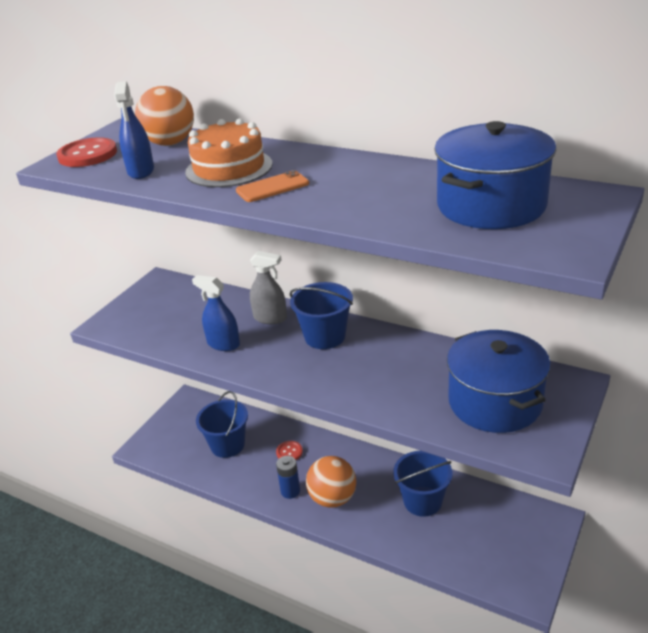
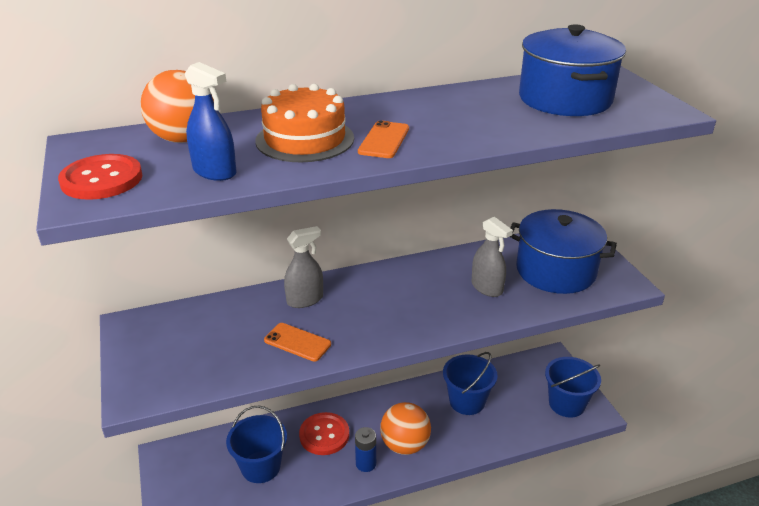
camera: 50 degrees left, 0 degrees up
(223, 344) = (297, 342): blue spray bottle -> orange phone
(289, 452) = (324, 435): red button -> red button, size x1.76
(325, 336) = (375, 290): blue bucket -> blue bucket (566, 404)
(409, 382) = (487, 288): none -> grey spray bottle

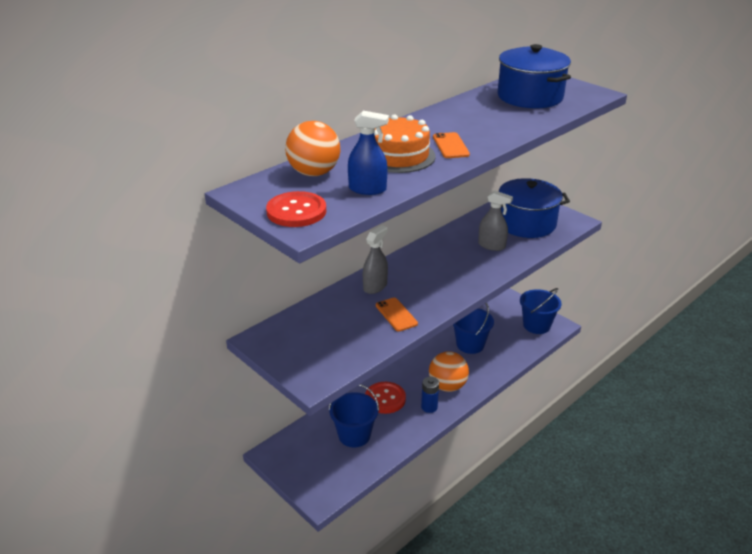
camera: 25 degrees left, 0 degrees up
(297, 342) = (396, 314): orange phone -> orange phone turned 60 degrees clockwise

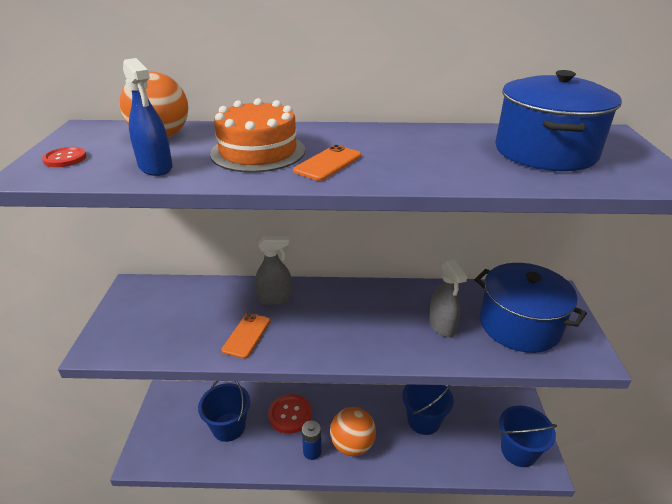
camera: 45 degrees right, 0 degrees up
(296, 211) = (65, 158): red button -> red button, size x0.57

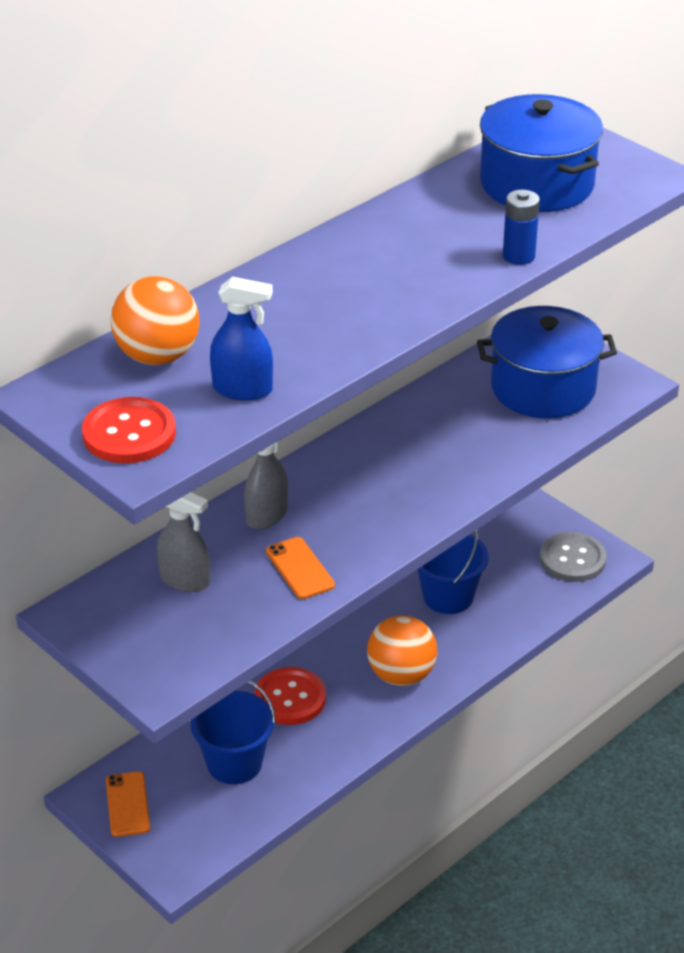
camera: 45 degrees left, 5 degrees up
(65, 158) = (129, 433): red button -> red button, size x1.76
(258, 152) = (297, 319): orange cake -> none
(312, 451) = (366, 713): blue battery -> blue battery (518, 256)
(328, 163) = (385, 297): orange phone -> orange phone (128, 804)
(442, 326) = (476, 434): grey spray bottle -> grey spray bottle (185, 580)
(518, 451) = (572, 559): blue bucket -> grey button

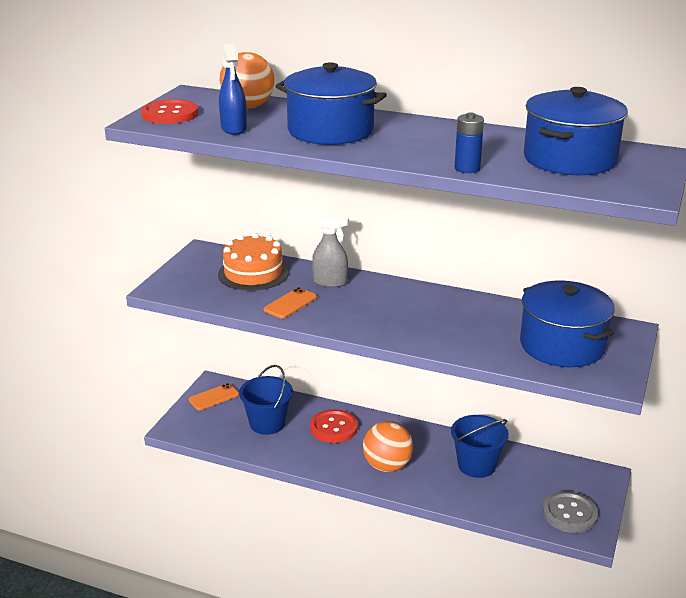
camera: 65 degrees right, 10 degrees down
(185, 580) = (253, 273): grey spray bottle -> orange cake
(316, 314) = (330, 131): none -> blue pot

